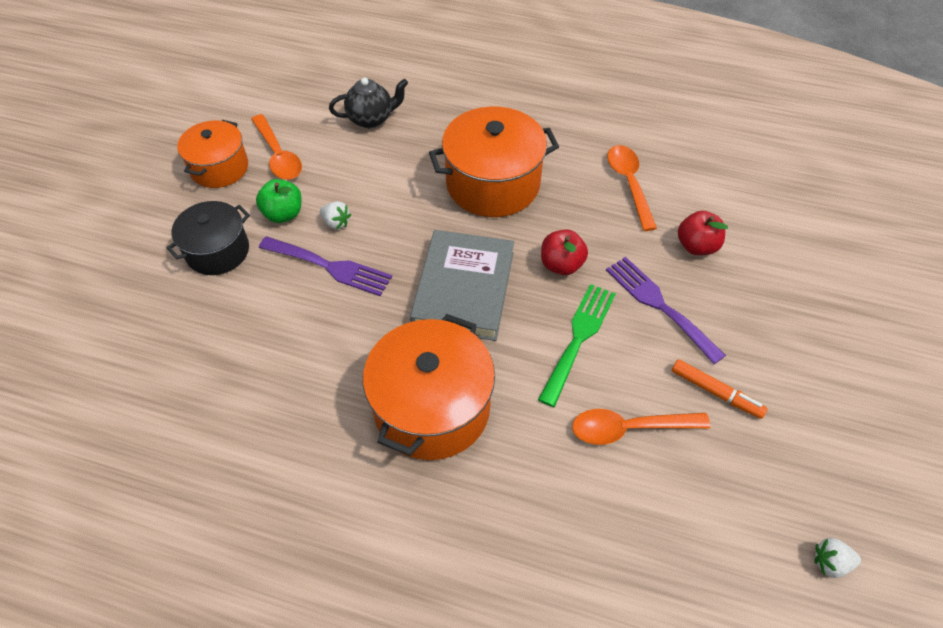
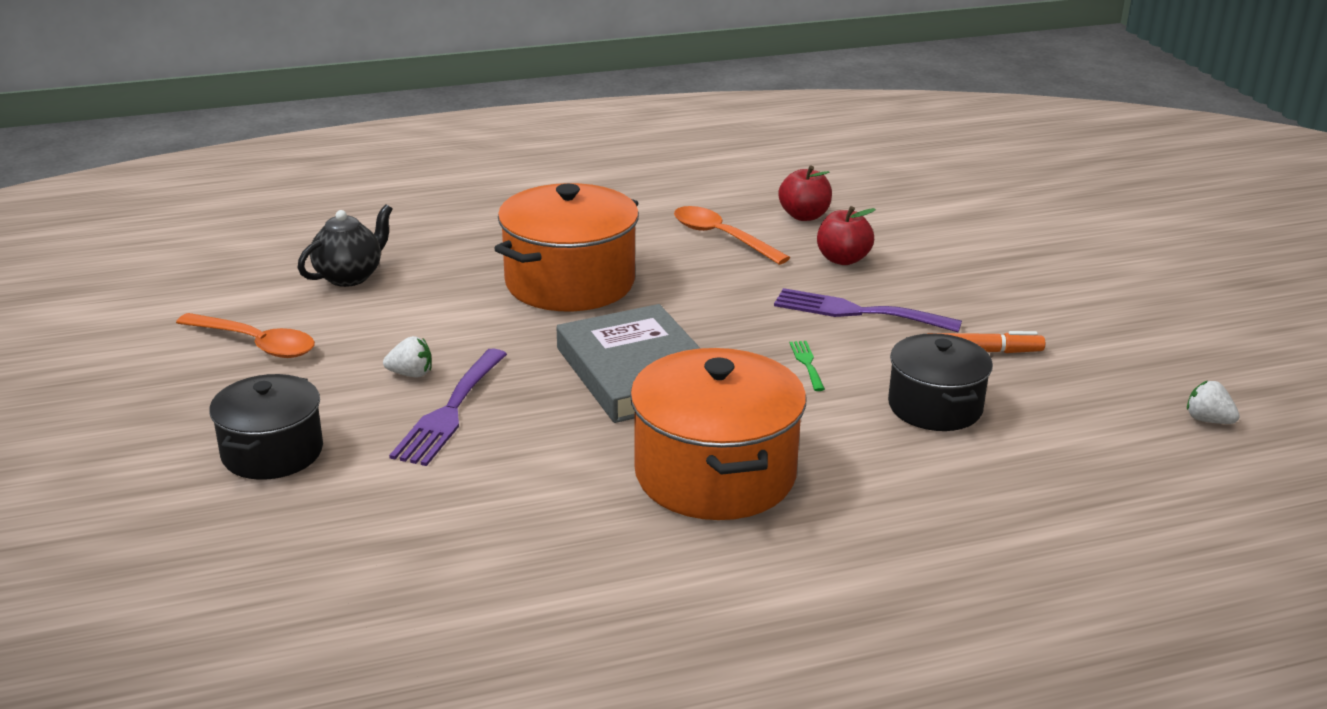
camera: 35 degrees left, 25 degrees down
(219, 168) = (180, 381): orange pot -> none
(283, 214) = (328, 390): green apple -> none
(330, 267) = (450, 412): purple fork -> purple fork turned 120 degrees clockwise
(561, 265) = (723, 317): red apple -> red apple (804, 216)
(579, 338) = (807, 363): green fork -> green fork, size x0.48
(629, 428) = (935, 407): orange spoon -> black pot
(830, 562) = (1208, 420): white strawberry -> white strawberry turned 75 degrees clockwise

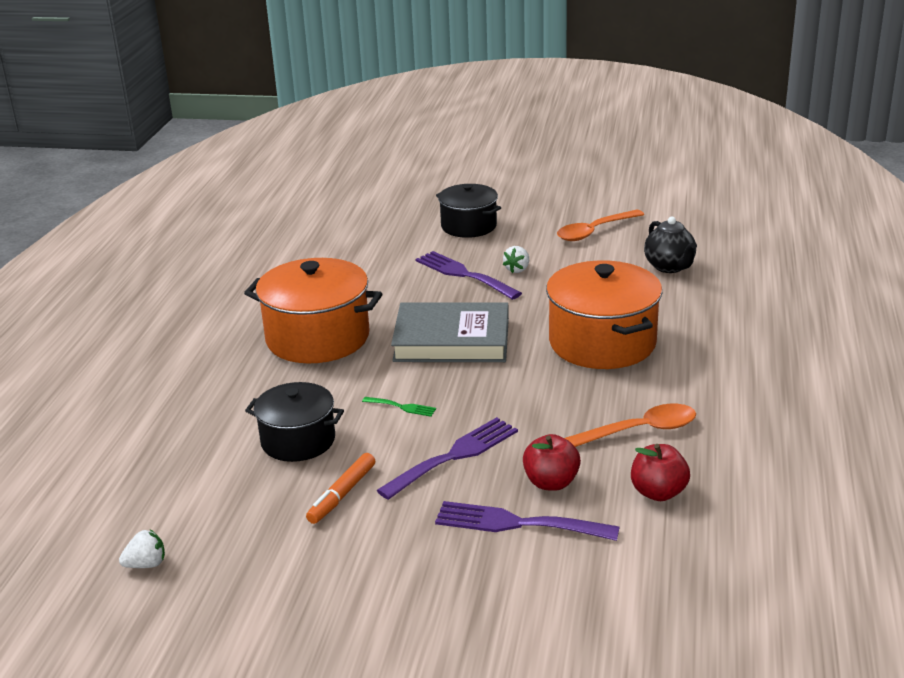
camera: 120 degrees right, 0 degrees up
(914, 262) = (517, 523): none -> purple fork

